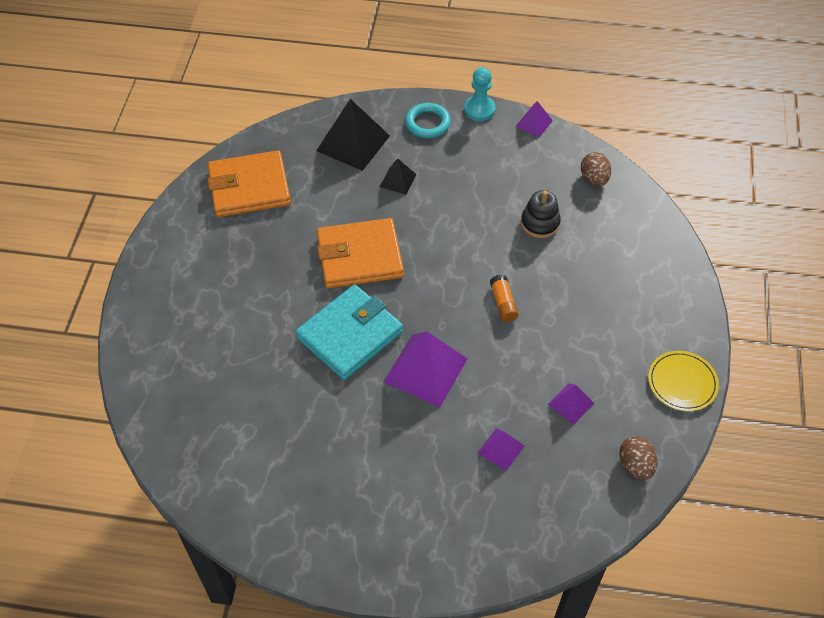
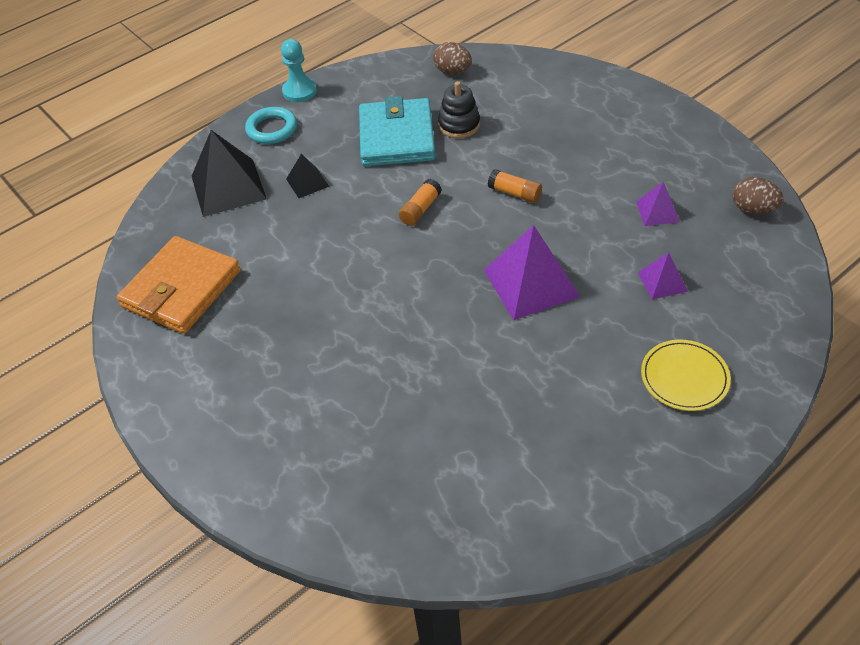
camera: 45 degrees left, 5 degrees down
(350, 335) = (437, 313): turquoise wallet -> turquoise wallet (396, 137)
(359, 257) = (359, 256): orange wallet -> none
(434, 260) = (420, 209): none -> orange glue stick
(534, 123) = (355, 70): purple pyramid -> none
(682, 382) = (698, 138): yellow plate -> yellow plate (684, 377)

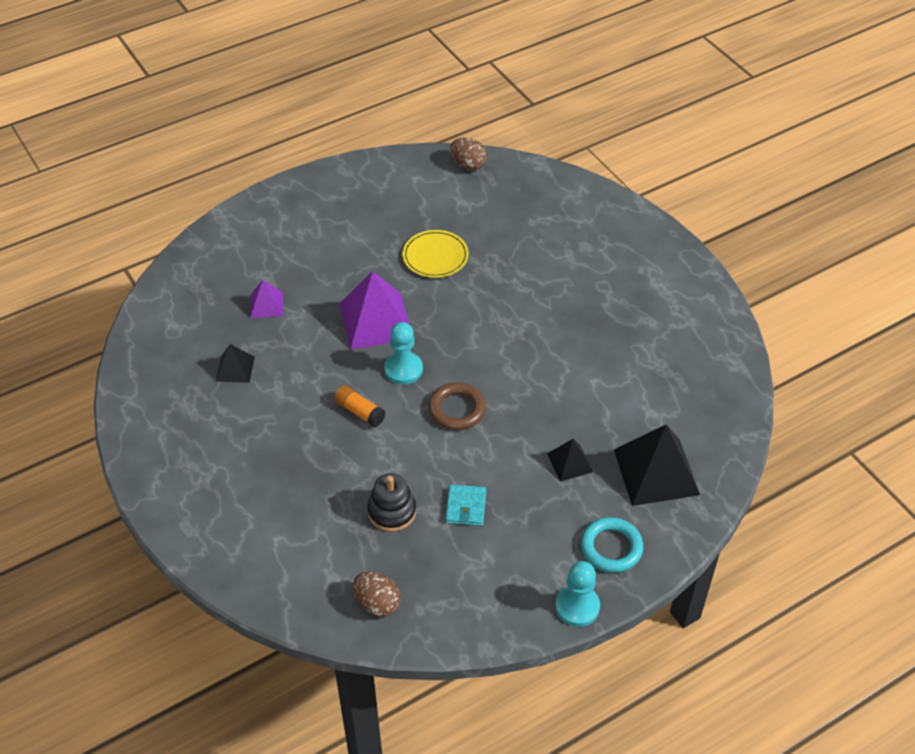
camera: 175 degrees left, 0 degrees up
(181, 289) = (688, 364): orange wallet -> none
(396, 137) = (466, 507): turquoise wallet -> turquoise wallet, size x0.45
(420, 209) = (457, 409): orange glue stick -> brown ring
(484, 237) = (403, 369): none -> turquoise pawn
(657, 211) = (235, 368): purple pyramid -> black pyramid
(684, 377) = (289, 234): yellow plate -> yellow plate (435, 256)
(753, 209) = (149, 356): brown egg -> brown egg (468, 165)

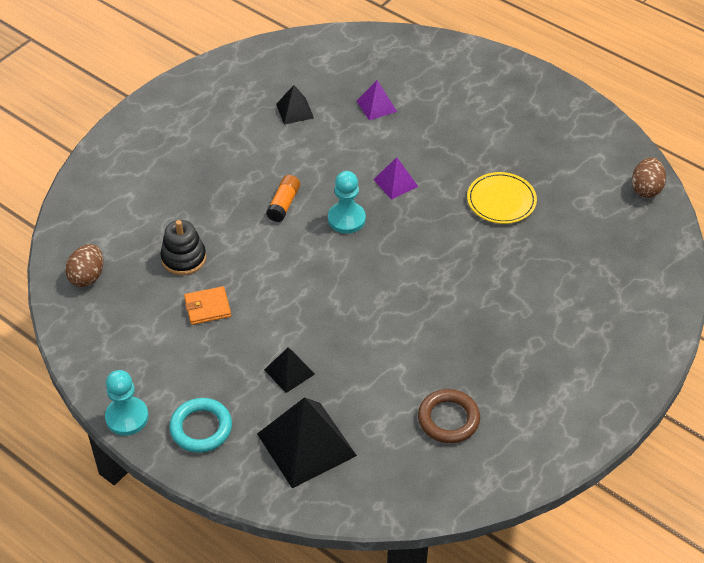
camera: 70 degrees right, 0 degrees up
(376, 320) = (395, 183): purple pyramid -> purple pyramid, size x0.52
(457, 409) = (316, 270): brown ring -> brown ring (448, 419)
(466, 507) = (207, 307): turquoise wallet -> orange wallet

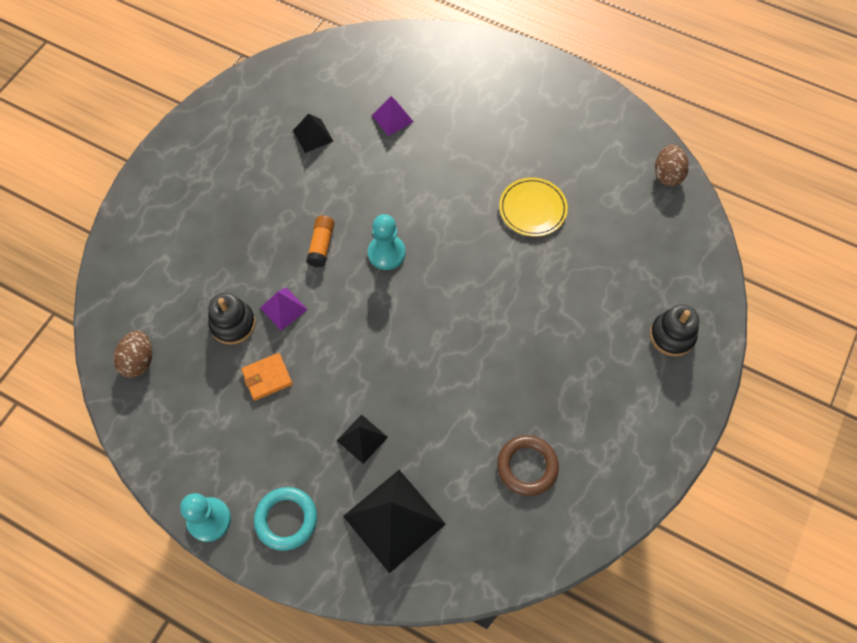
camera: 10 degrees left, 15 degrees up
(395, 183) = (427, 204): purple pyramid -> purple pyramid (283, 308)
(621, 328) = (672, 335): none -> black stacking toy

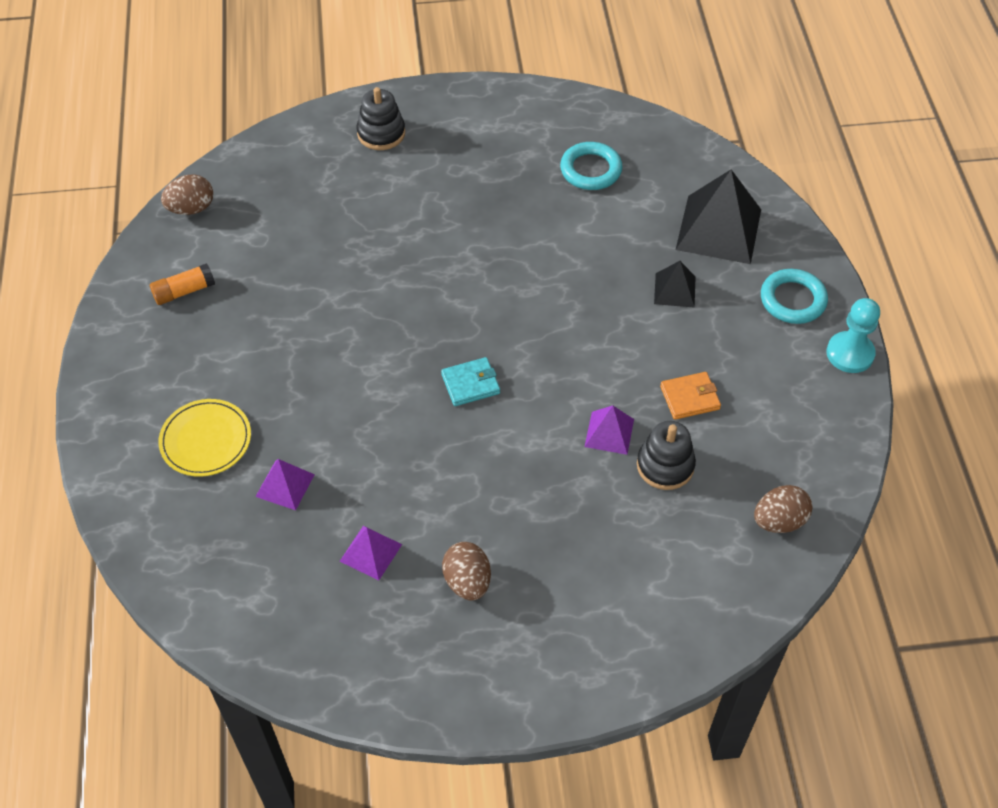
camera: 125 degrees left, 10 degrees down
(254, 170) = (467, 581): none -> brown egg
(267, 377) = (690, 398): orange wallet -> orange wallet turned 45 degrees counterclockwise
(313, 135) = (370, 552): black pyramid -> purple pyramid
(321, 245) = (509, 447): orange glue stick -> orange glue stick (184, 291)
(386, 253) = (470, 384): turquoise pawn -> turquoise wallet
(527, 466) = (590, 170): brown ring -> turquoise ring
(532, 209) = (317, 292): yellow plate -> yellow plate (206, 440)

